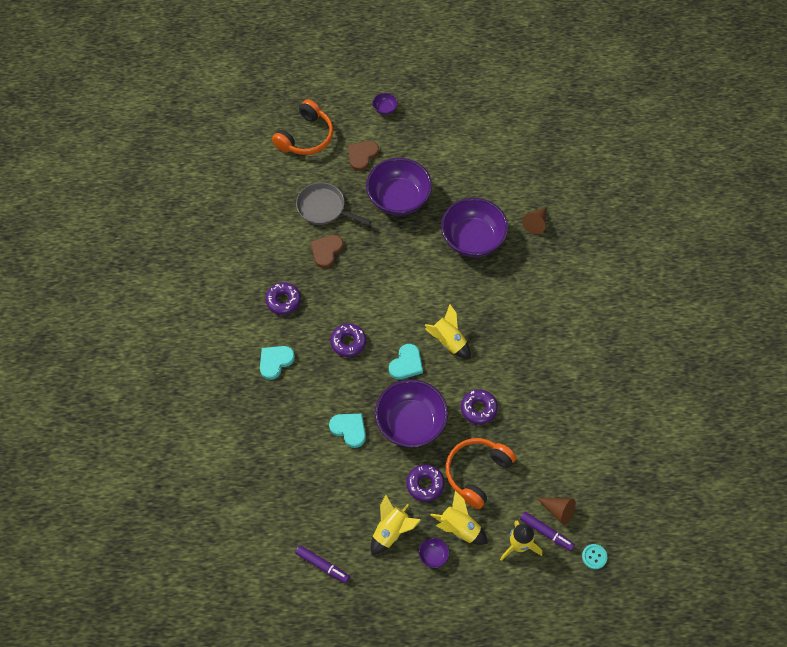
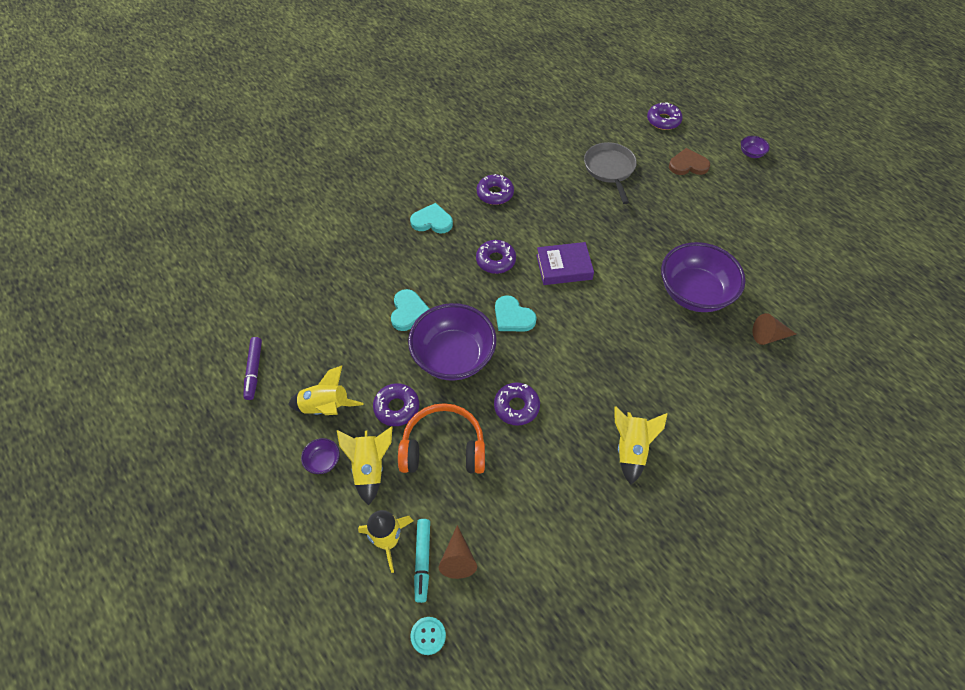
camera: 55 degrees right, 5 degrees down
(306, 137) = (663, 120): orange headphones -> purple donut
(326, 251) = (570, 194): brown heart -> none
(389, 302) = (564, 267): none -> purple book
(398, 199) = (674, 214): purple bowl -> none
(406, 364) = (513, 317): turquoise heart -> turquoise heart turned 45 degrees clockwise
(448, 341) = (566, 337): yellow rocket -> yellow rocket (631, 449)
(546, 532) = (422, 561): purple marker -> turquoise marker

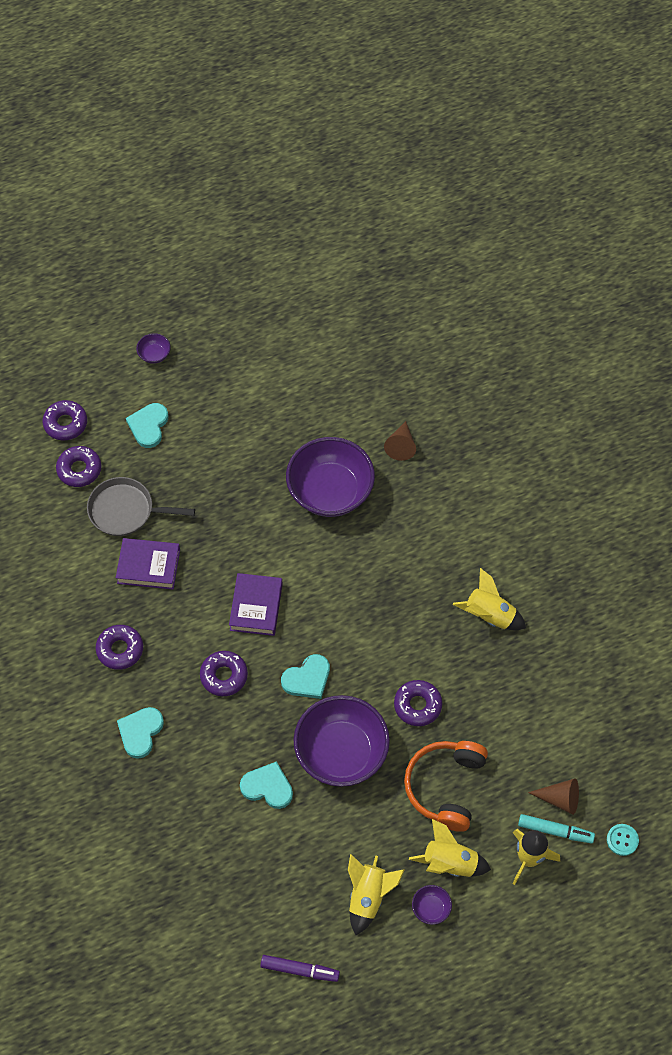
camera: 75 degrees left, 5 degrees up
(396, 407) = (387, 823): purple donut -> purple donut (79, 469)
(570, 193) = (148, 566): none -> purple book
(688, 165) = (148, 426): brown heart -> turquoise heart

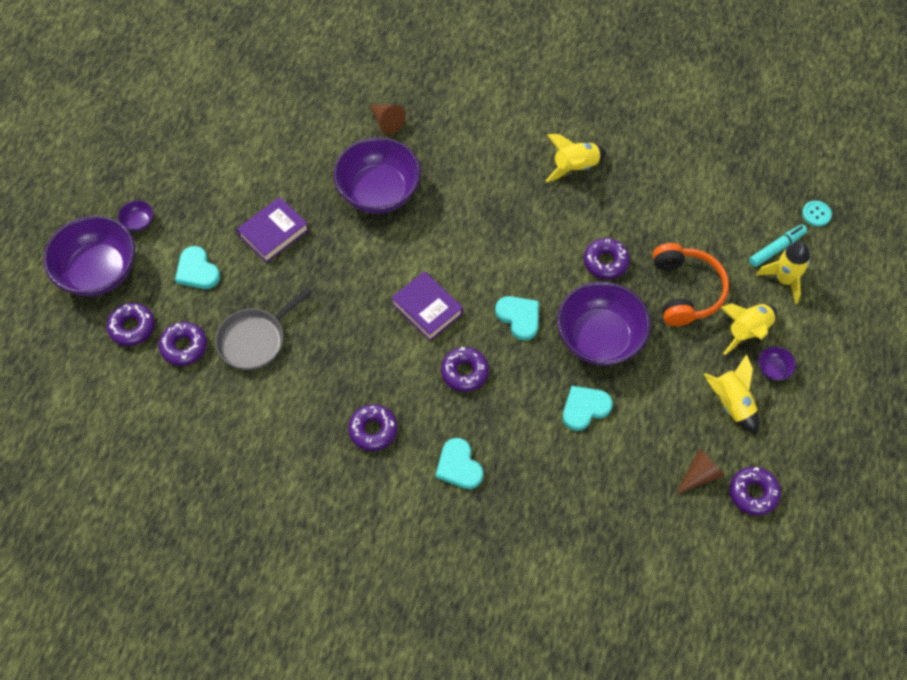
camera: 50 degrees left, 0 degrees up
(91, 364) = (98, 271): none -> purple bowl
(148, 566) = (320, 358): purple book -> purple book (273, 233)
(300, 970) = (753, 493): purple marker -> purple donut
(307, 679) = (519, 317): turquoise heart -> turquoise heart turned 45 degrees counterclockwise
(445, 787) = (685, 291): orange headphones -> orange headphones turned 150 degrees counterclockwise
(560, 799) = (754, 228): brown cone -> brown cone (700, 475)

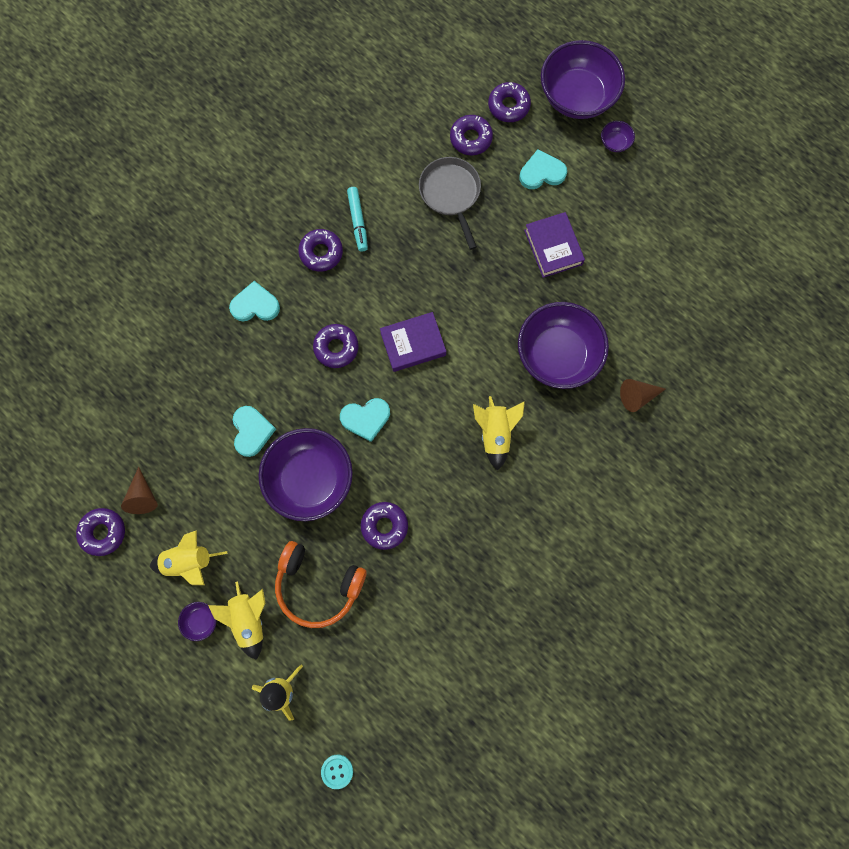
camera: 115 degrees right, 15 degrees up
(575, 167) = (504, 553): yellow rocket -> yellow rocket (495, 433)
(776, 248) = (319, 703): turquoise marker -> turquoise marker (358, 221)

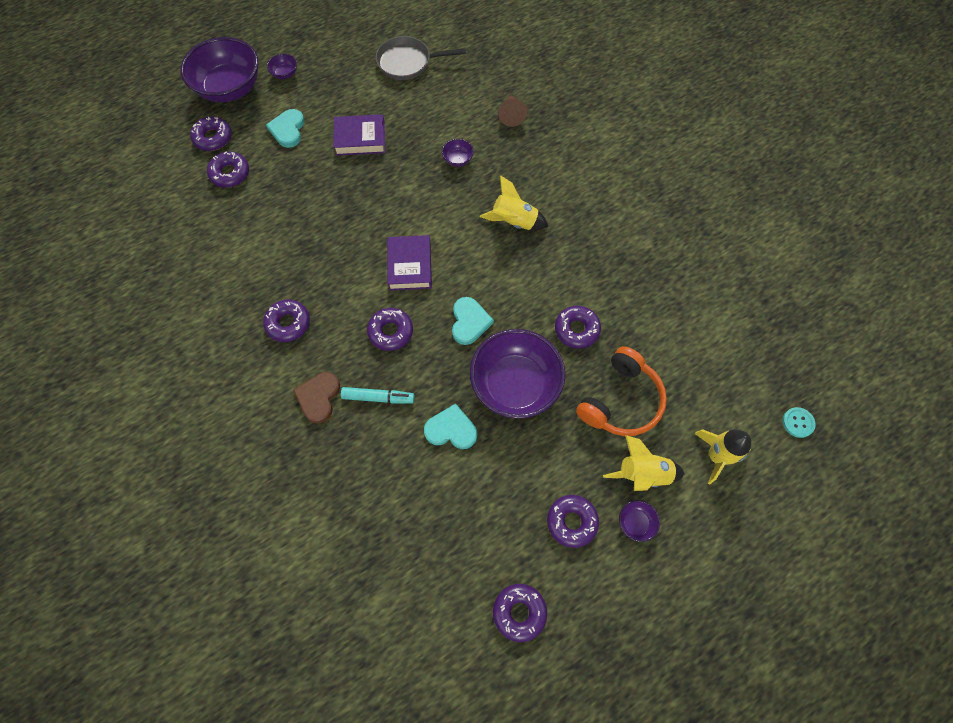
camera: 75 degrees left, 10 degrees down
(143, 496) = (490, 558): brown cone -> none
(189, 561) = (571, 522): yellow rocket -> purple donut
(255, 305) = (319, 397): turquoise heart -> brown heart
(358, 221) = (270, 284): turquoise marker -> turquoise marker (378, 397)
(451, 194) = (277, 201): grey pan -> grey pan (408, 62)
(557, 355) = (458, 159): purple bowl -> purple bowl, size x0.40

